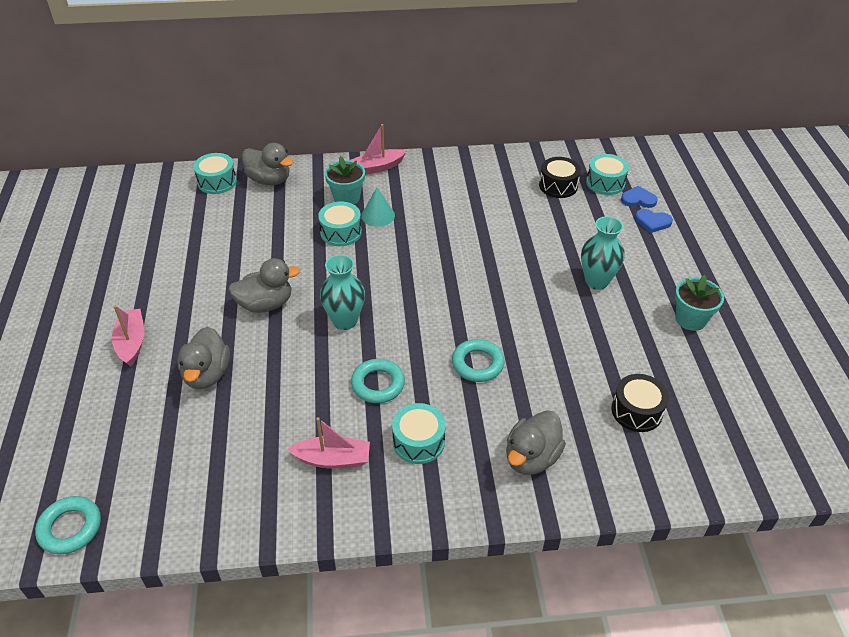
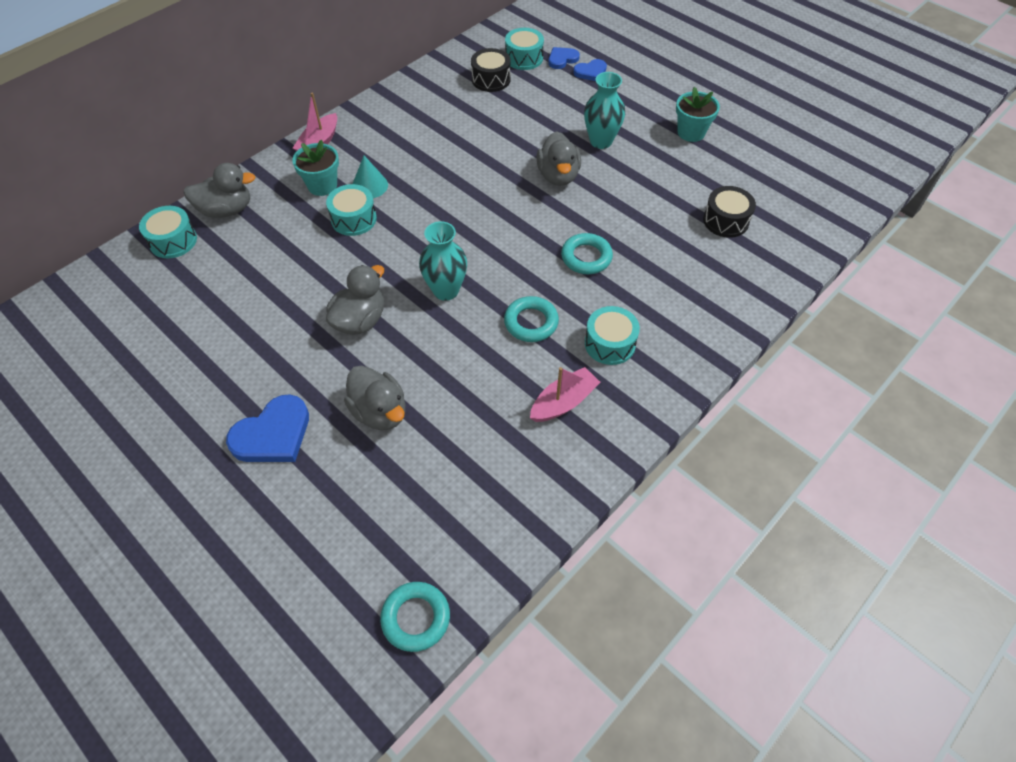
camera: 40 degrees left, 10 degrees up
(132, 342) = (273, 434): pink boat -> blue heart
(531, 457) = (696, 300): grey duck -> grey duck (558, 176)

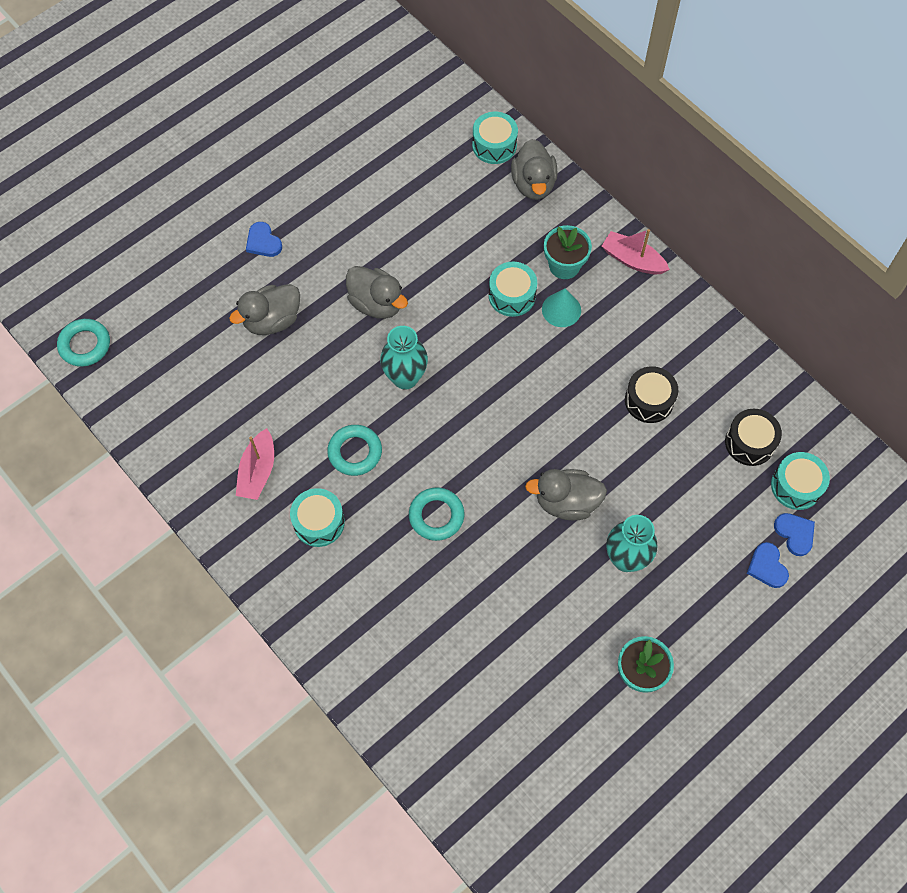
camera: 95 degrees right, 10 degrees up
(273, 434) = (263, 242): blue heart -> blue heart, size x0.58
(563, 402) = (258, 471): pink boat -> pink boat turned 45 degrees clockwise
(726, 221) = (479, 679): black drum -> black drum (649, 400)

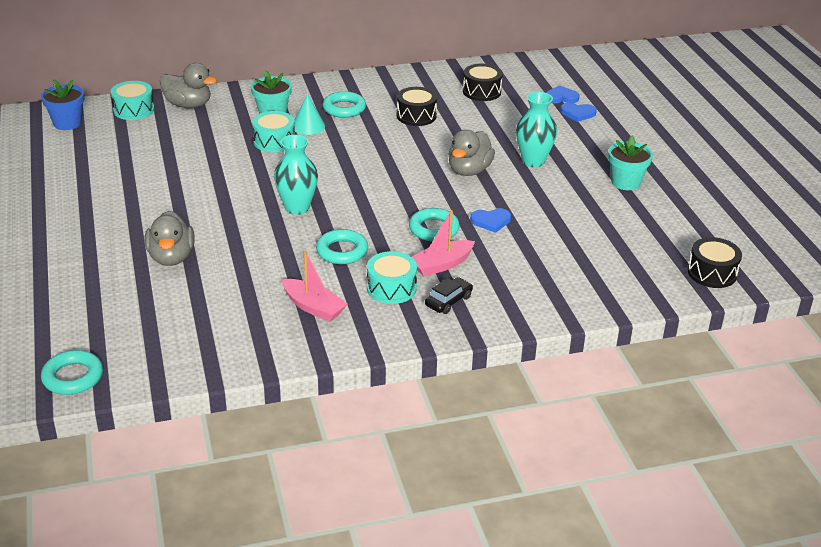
camera: 65 degrees left, 30 degrees down
(263, 242) = (86, 240): blue heart -> blue heart (491, 221)
(324, 581) = (448, 301): none -> black car
(376, 303) = (214, 201): grey duck -> none
(437, 109) = (67, 123): none -> blue flower pot
(504, 822) = (712, 273): none -> black drum
(618, 324) = (344, 108): none -> turquoise ring
(632, 260) = (297, 88): pink boat -> pink boat (441, 265)
(796, 486) = (527, 86): turquoise drum -> none

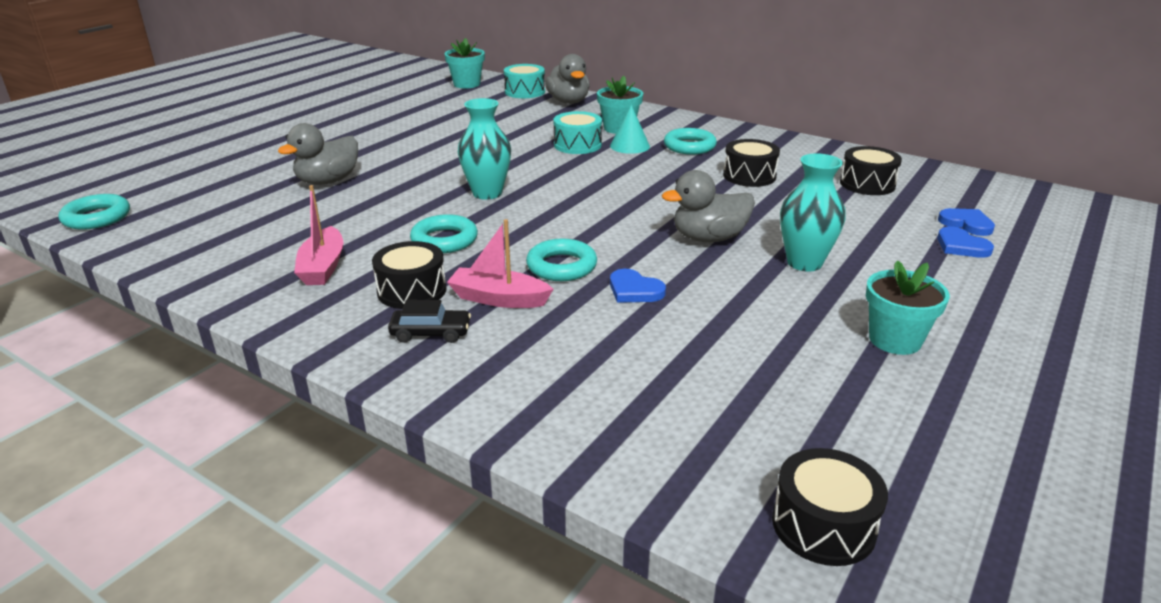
camera: 50 degrees right, 5 degrees down
(67, 123) = (467, 84): blue flower pot -> turquoise flower pot
(391, 288) = (412, 291): turquoise drum -> black drum

